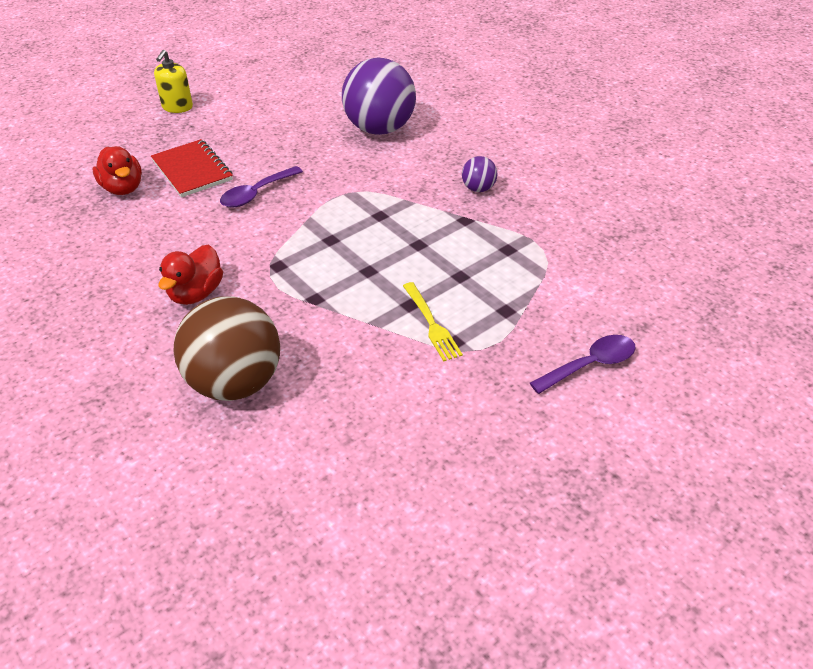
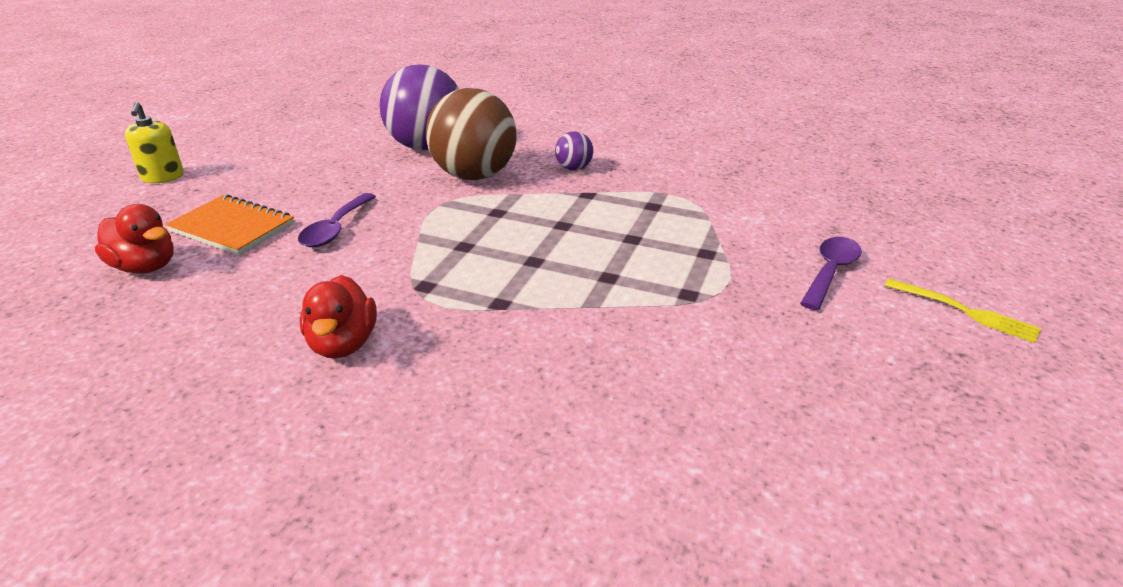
camera: 30 degrees left, 10 degrees down
(192, 170) = (232, 228): red notebook -> orange notebook
(235, 383) = (484, 421): brown ball -> brown ball (474, 175)
(431, 324) = (648, 286): yellow fork -> yellow fork (965, 311)

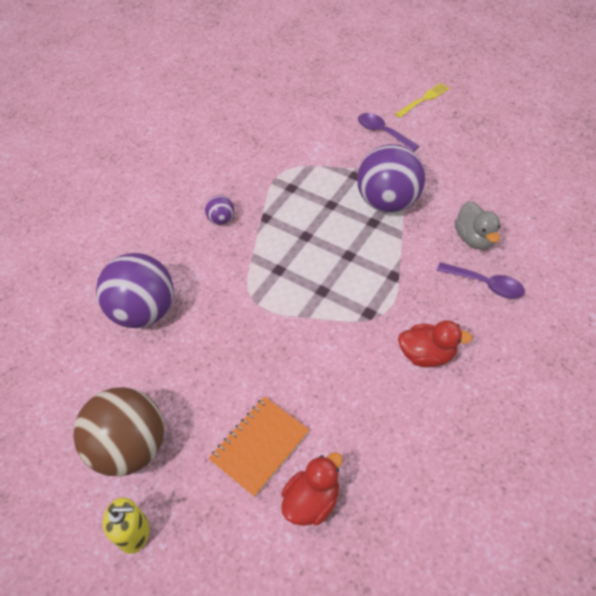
camera: 75 degrees left, 20 degrees up
(335, 229) = (279, 370): purple spoon -> purple spoon (485, 284)
(474, 175) = (214, 280): brown ball -> brown ball (131, 447)
(605, 389) = (474, 238): none -> grey duck
(660, 288) = (388, 202): none -> purple ball

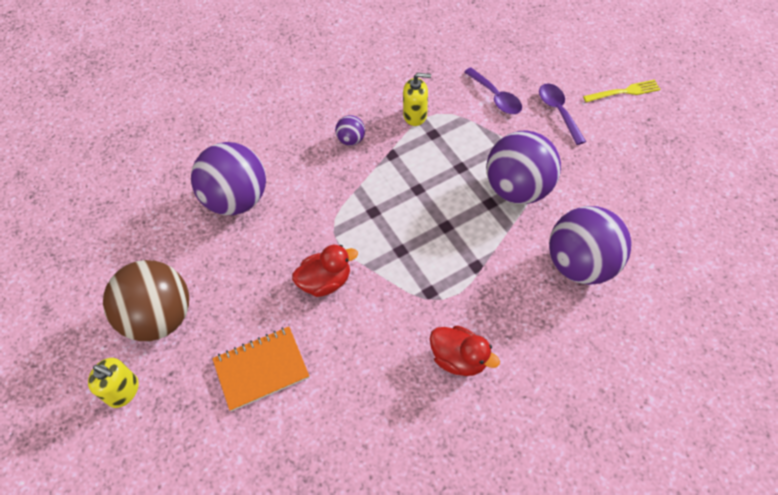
camera: 25 degrees right, 5 degrees up
(266, 179) = (415, 115): none -> yellow soap dispenser
(312, 500) = (276, 440): red duck -> red duck (325, 281)
(474, 238) = (580, 264): grey duck -> purple ball
(485, 284) = (561, 316): purple spoon -> purple spoon (496, 97)

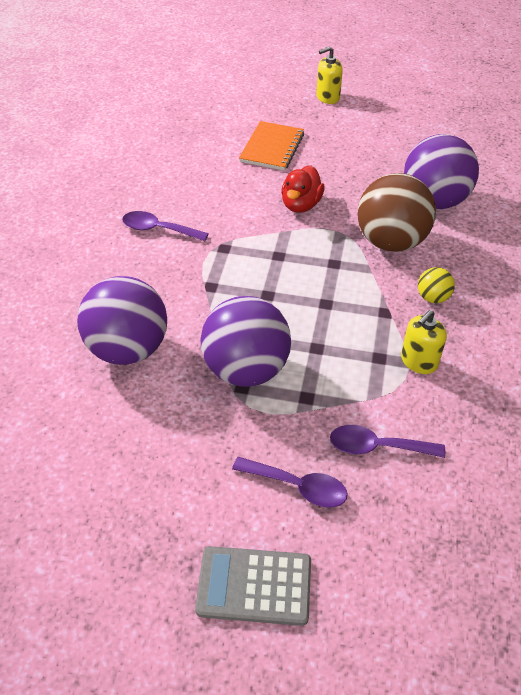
camera: 130 degrees right, 10 degrees down
(160, 317) = (365, 127): brown ball -> brown ball (391, 242)
(351, 140) = (432, 297): purple ball -> yellow ball
(459, 358) = (158, 229): red duck -> purple spoon
(624, 92) = (254, 586): yellow fork -> grey calculator

